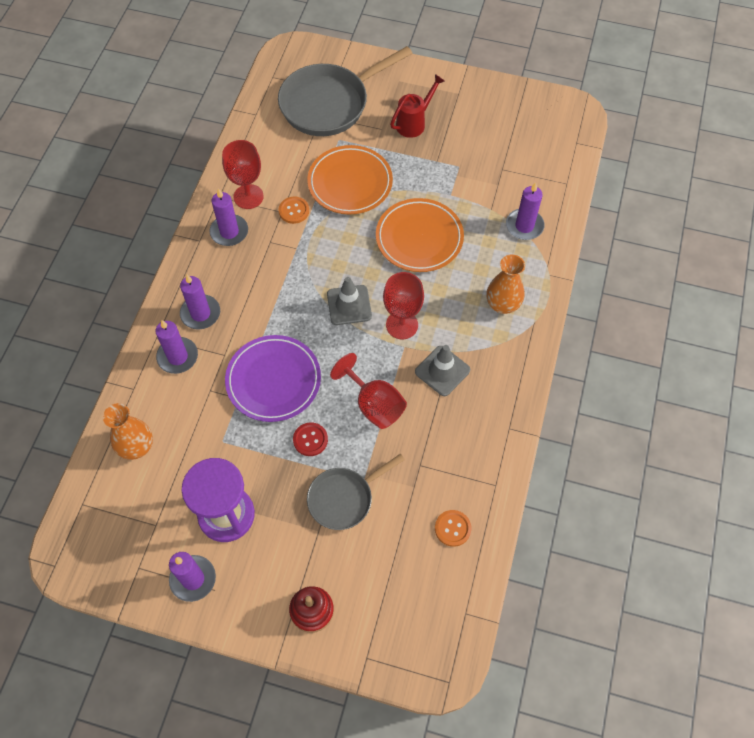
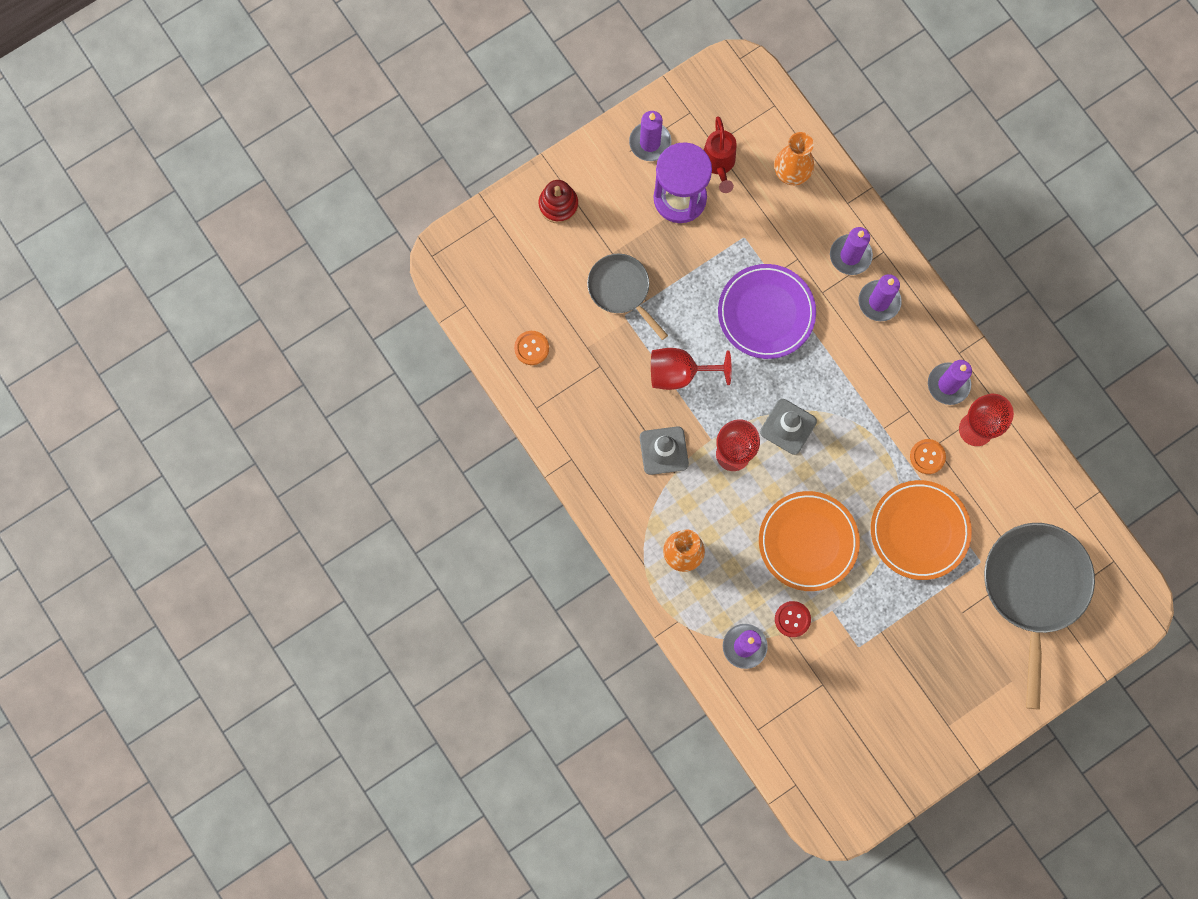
camera: 130 degrees right, 15 degrees up
(310, 440) = (690, 302): red button -> red button (792, 619)
(344, 498) = (621, 290): grey pan -> grey pan turned 45 degrees counterclockwise
(414, 123) = (944, 650): red watering can -> red watering can (719, 164)

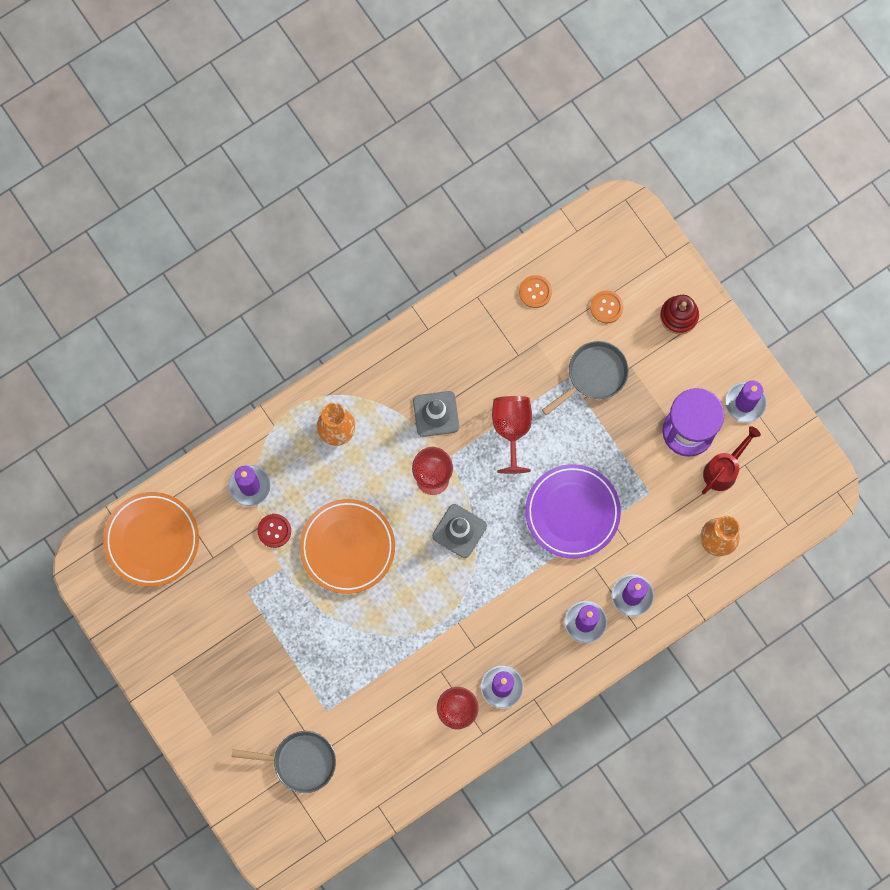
camera: 90 degrees right, 0 degrees up
(719, 164) = (724, 469): red watering can -> red watering can turned 135 degrees clockwise
(919, 531) = (357, 653): orange plate -> orange plate (152, 540)
(927, 457) = (429, 663): orange button -> orange button (606, 307)
(1034, 588) = (300, 761): grey pan -> grey pan, size x0.58

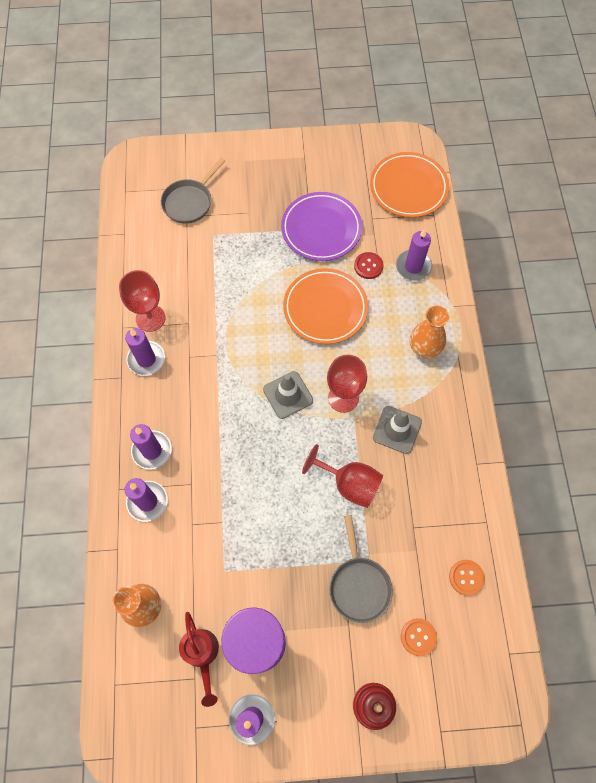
camera: 120 degrees right, 10 degrees down
(572, 512) = (248, 493): purple plate -> purple plate (321, 229)

